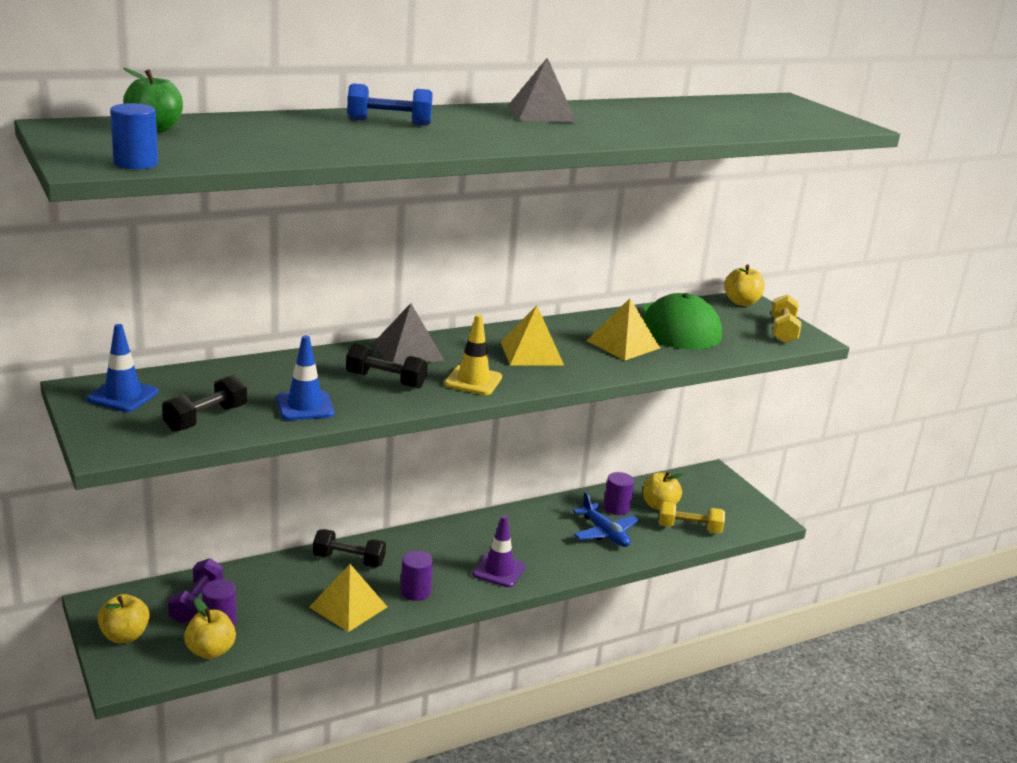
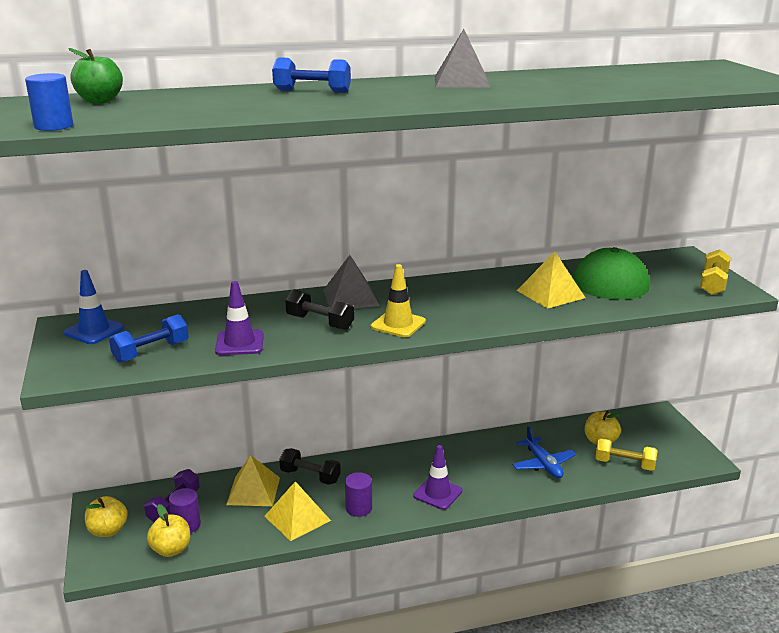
camera: 15 degrees right, 0 degrees up
(206, 418) = (151, 352): black dumbbell -> blue dumbbell
(305, 406) = (239, 343): blue traffic cone -> purple traffic cone
(531, 353) = (461, 300): yellow pyramid -> yellow pyramid (253, 491)
(616, 508) = (559, 442): purple cylinder -> none
(741, 302) = (679, 257): yellow apple -> none

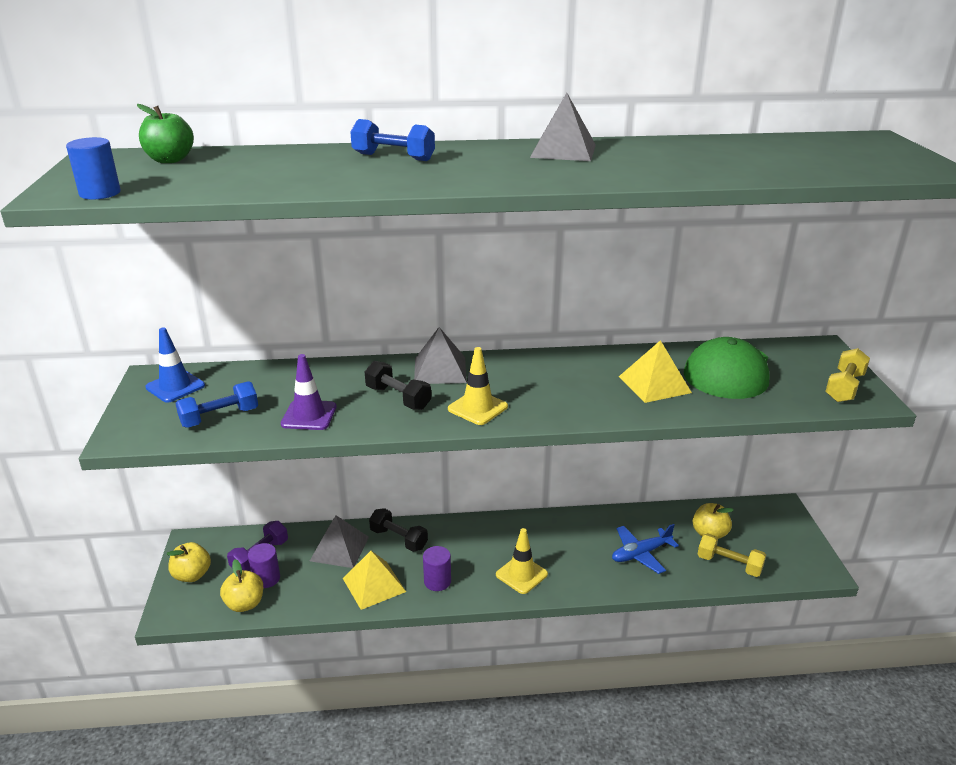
camera: 10 degrees right, 5 degrees up
(253, 491) = (339, 548): yellow pyramid -> grey pyramid
(437, 493) = (521, 574): purple traffic cone -> yellow traffic cone
(543, 464) = (640, 554): blue plane -> blue plane turned 75 degrees clockwise

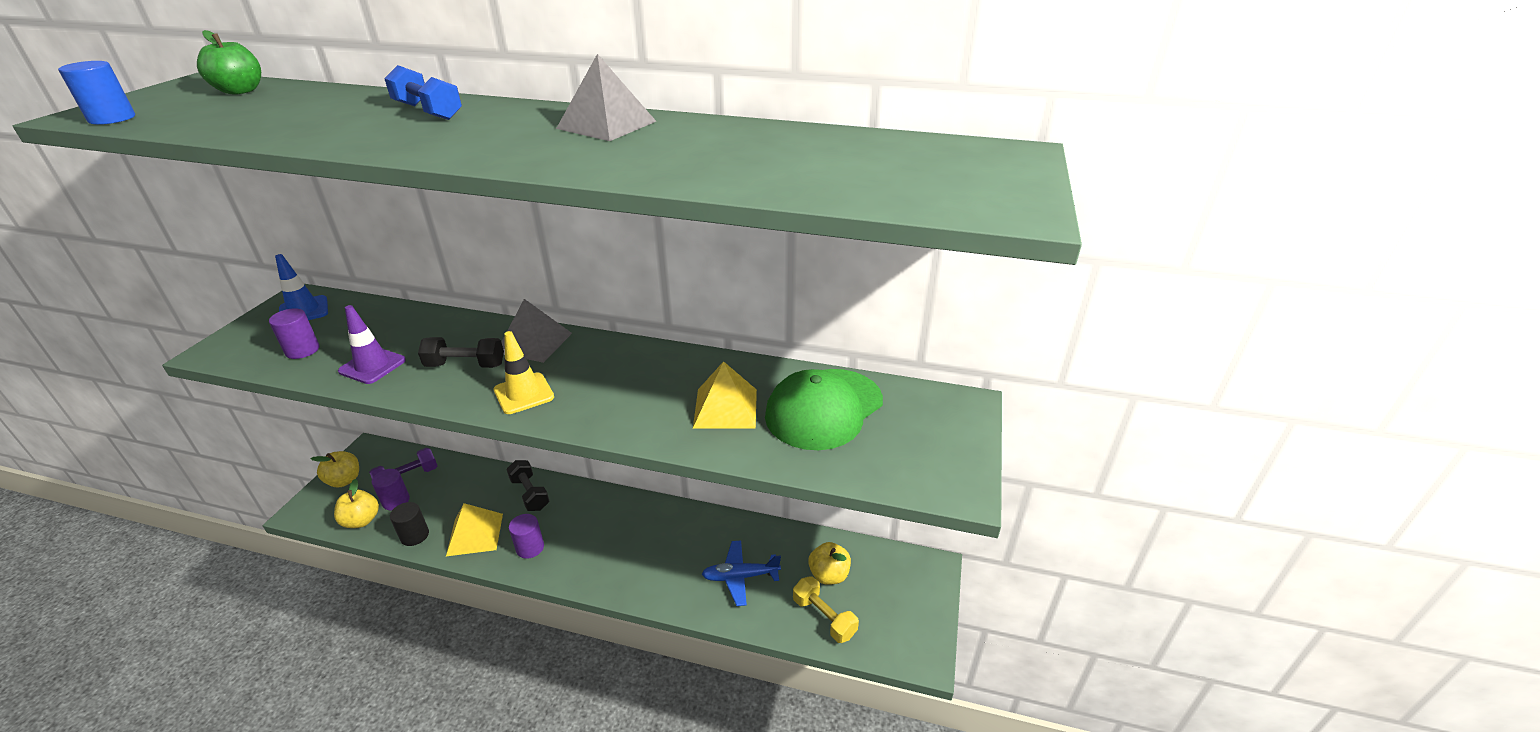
camera: 20 degrees right, 5 degrees up
(220, 417) = (302, 350): blue dumbbell -> purple cylinder
(313, 601) = (415, 535): none -> black cylinder
(339, 548) = (474, 489): grey pyramid -> none
(398, 398) = (465, 365): black dumbbell -> black dumbbell turned 60 degrees counterclockwise
(521, 574) = (609, 564): yellow traffic cone -> none
(844, 387) = (941, 464): yellow dumbbell -> none

